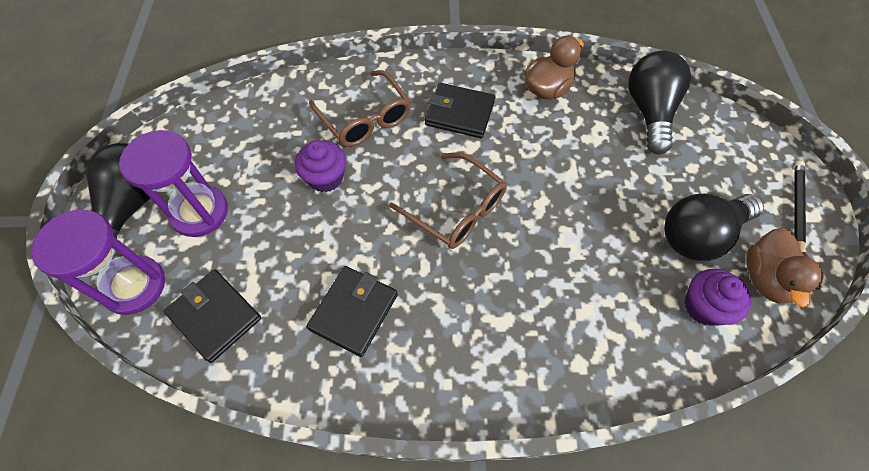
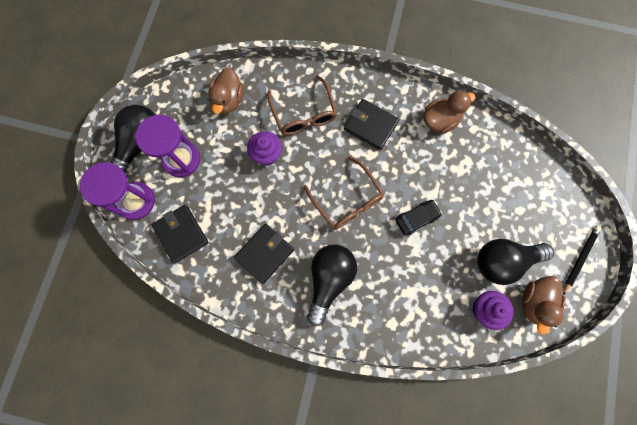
camera: 15 degrees right, 15 degrees up
(256, 124) = (228, 100): none -> brown duck
(560, 210) = (416, 218): none -> black car
(649, 112) = (507, 158): black light bulb -> black light bulb (329, 280)

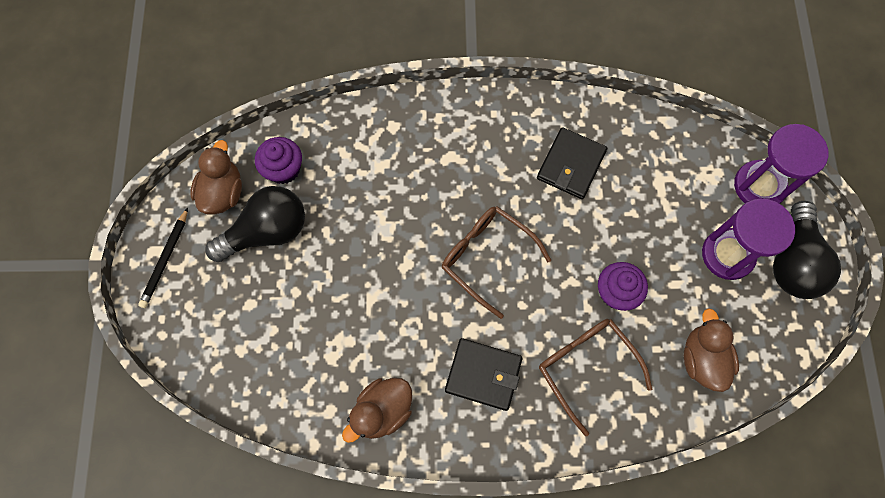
camera: 165 degrees right, 5 degrees down
(181, 234) = (683, 161): black wallet -> none
(329, 280) = (481, 155): black light bulb -> none
(416, 218) = (389, 257): black car -> none

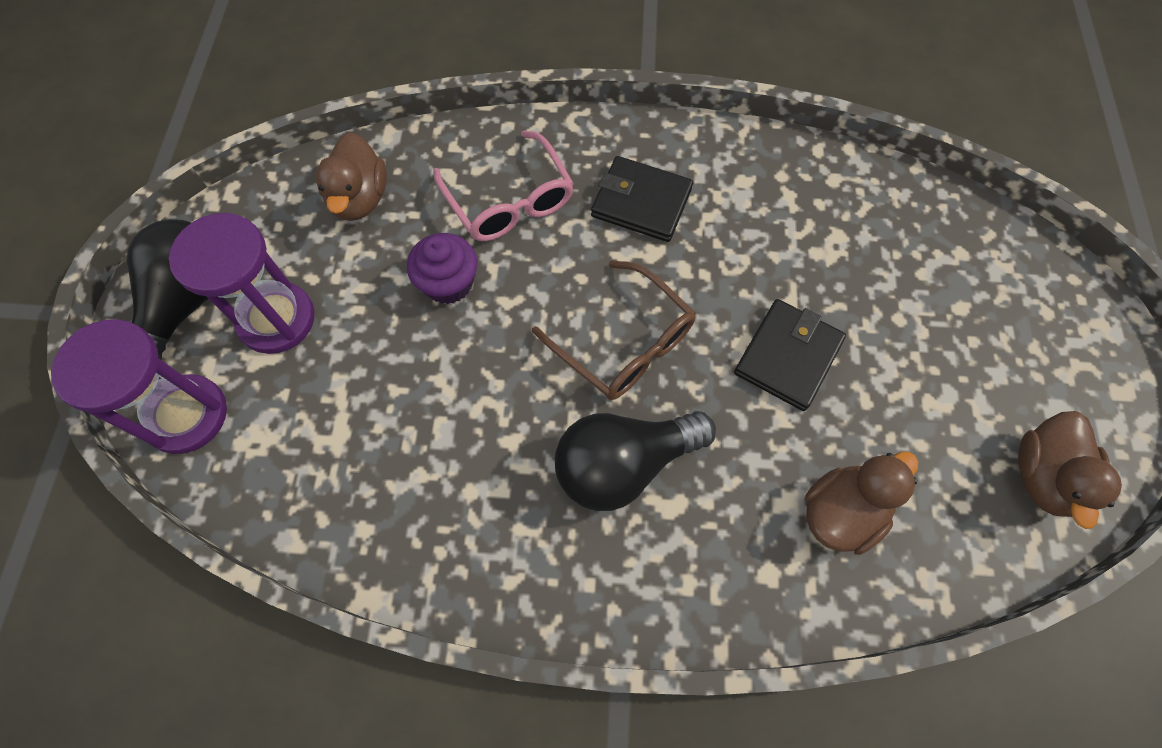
camera: 175 degrees left, 5 degrees down
(165, 260) = (1102, 377): black pencil -> none
(266, 232) = (958, 407): black light bulb -> black light bulb (624, 464)
(283, 169) = (950, 509): purple cupcake -> none
(382, 411) = (769, 175): brown duck -> brown duck (841, 512)
(571, 165) = (473, 475): black wallet -> black wallet (787, 356)
(586, 368) = (509, 200): brown glasses -> pink glasses

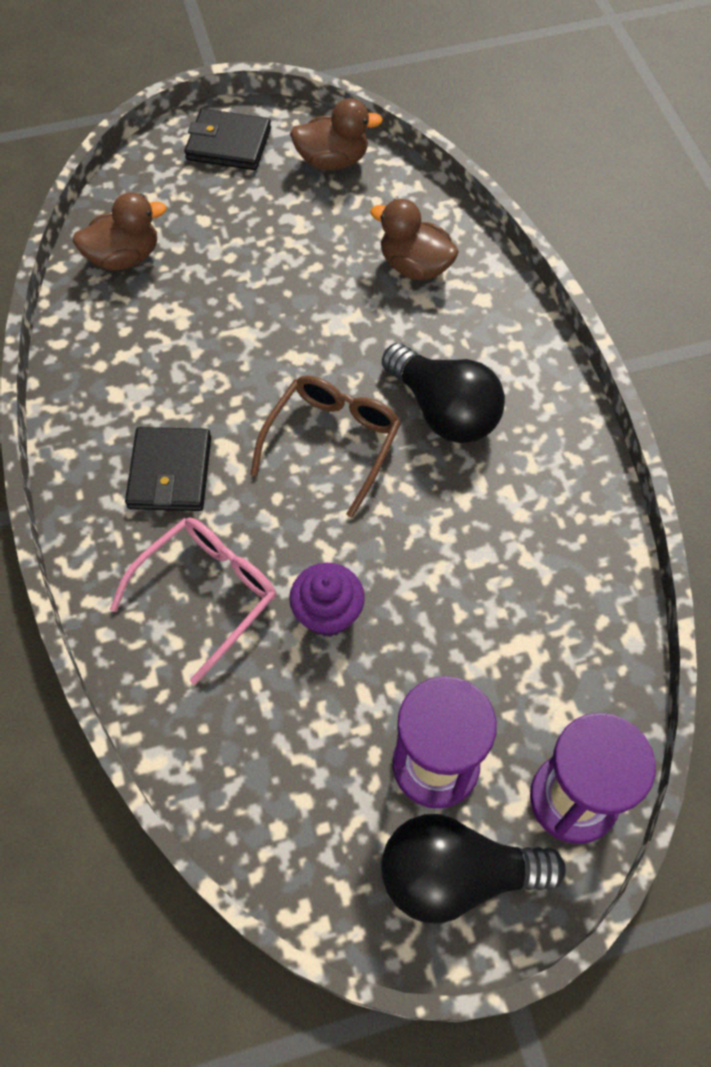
camera: 110 degrees left, 5 degrees down
(359, 199) = (255, 752): brown duck -> brown duck (124, 257)
(787, 356) = (296, 323): black wallet -> black wallet (228, 144)

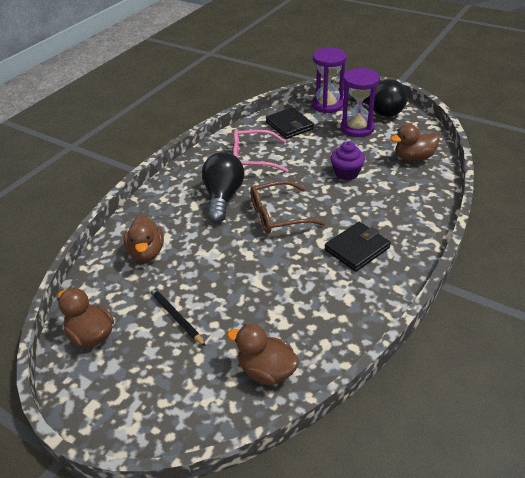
camera: 130 degrees left, 20 degrees down
(206, 594) = (385, 203): pink glasses -> pink glasses (253, 158)
(228, 144) = (119, 399): black wallet -> black wallet (289, 125)
(253, 758) = (413, 158): none -> brown duck
(278, 233) = (175, 316): none -> black pencil

